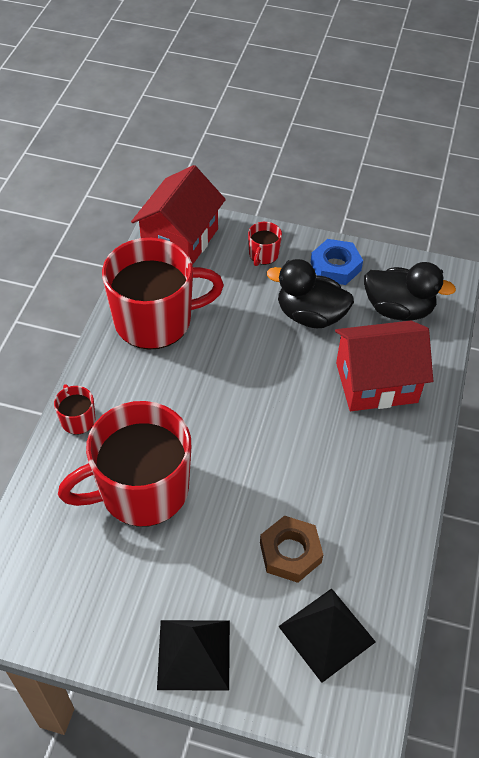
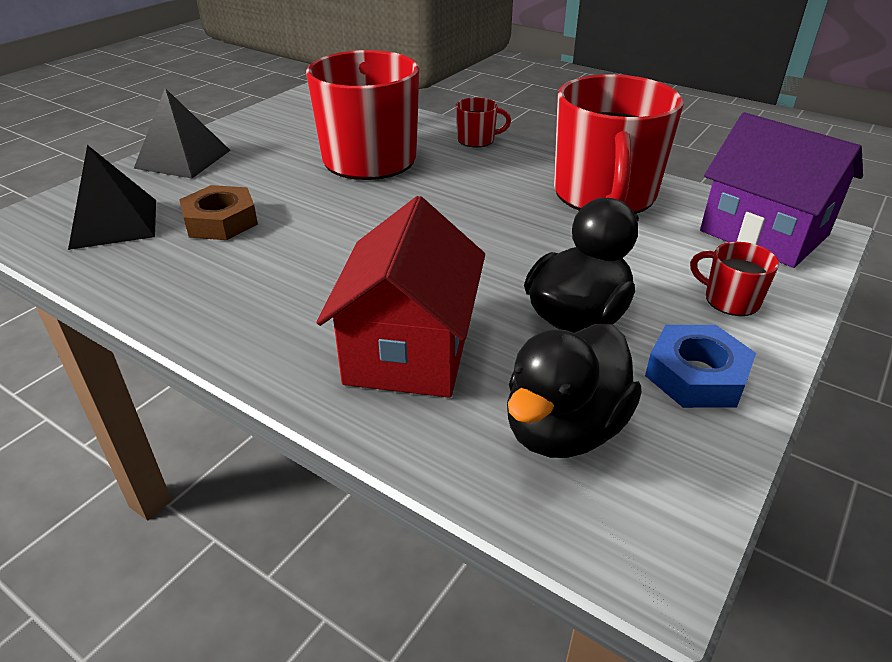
camera: 110 degrees right, 15 degrees down
(180, 240) = (764, 233): red house -> purple house

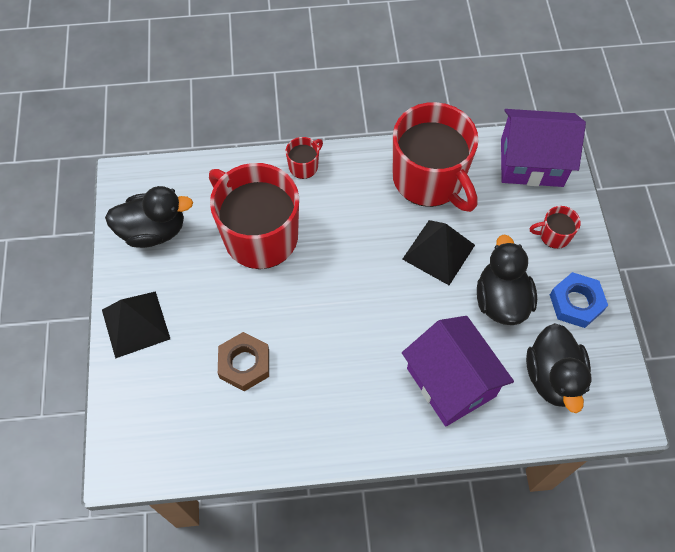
camera: 40 degrees left, 25 degrees up
(114, 223) = (182, 415): black pyramid -> black pyramid (439, 252)
(287, 123) = (153, 231): none -> black duck
(409, 350) = (451, 382): red house -> purple house

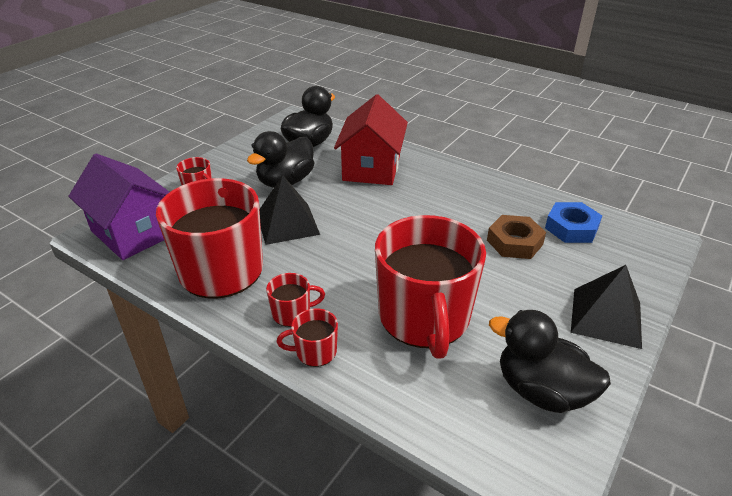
camera: 140 degrees left, 25 degrees down
(345, 180) = (292, 313): none -> red mug
(451, 382) = (371, 168): purple house -> red house
(576, 303) = (244, 159): blue nut -> blue nut (571, 228)

